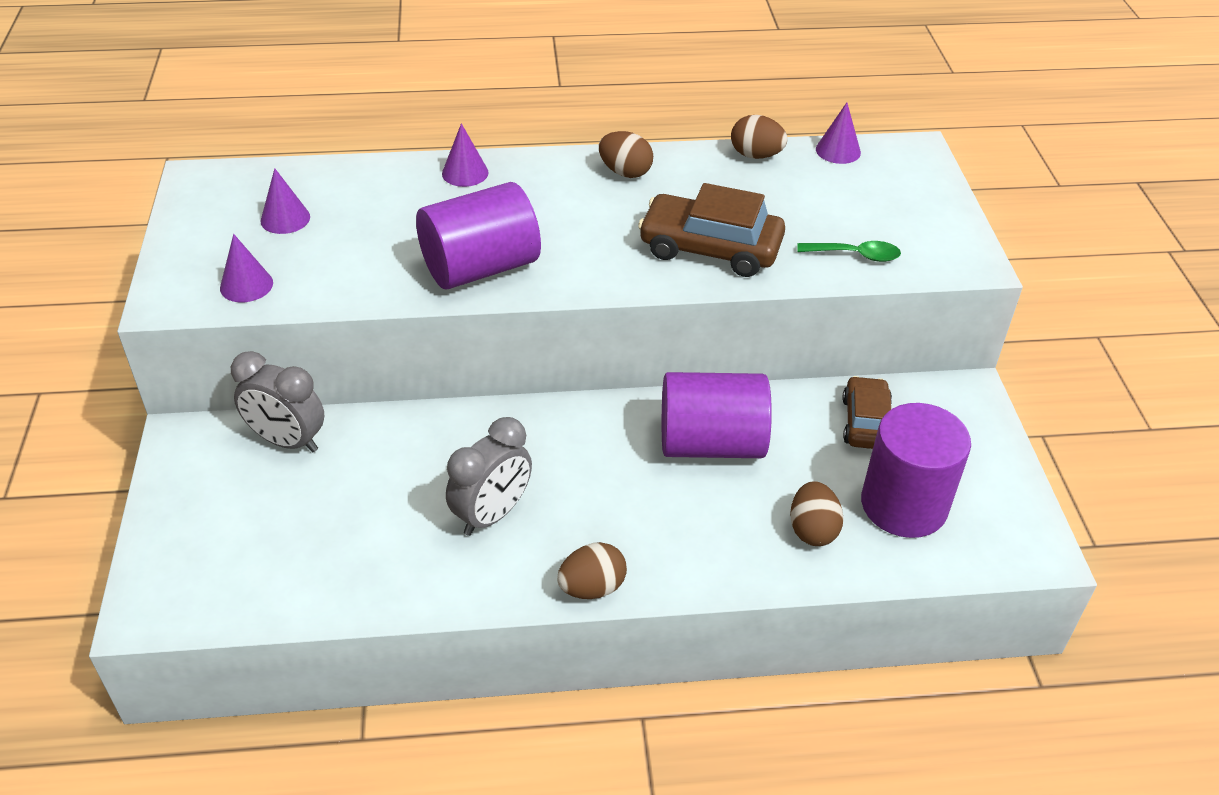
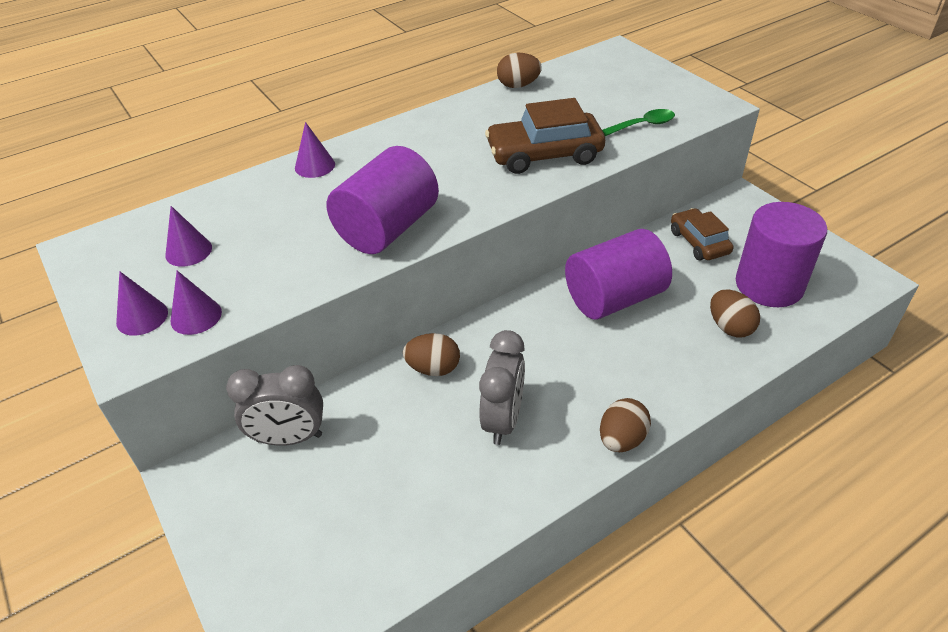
camera: 25 degrees left, 0 degrees up
(625, 172) = (437, 125): brown egg -> brown egg (433, 368)
(838, 151) = (569, 66): purple cone -> purple cone (142, 317)

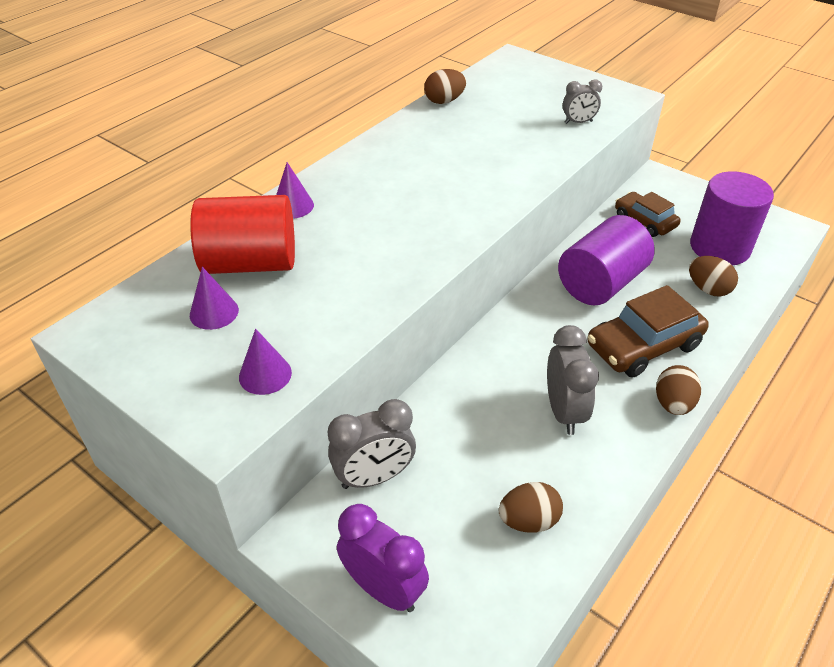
camera: 20 degrees left, 0 degrees up
(142, 317) = (207, 387): purple cone -> none
(241, 544) = (384, 589): none -> purple clock
(246, 212) = (250, 263): none -> red cylinder
(387, 228) = (404, 253): purple cylinder -> none
(433, 368) = (475, 380): brown egg -> brown egg (528, 521)
(544, 154) = (508, 161): brown car -> brown car (643, 346)
(643, 125) = (578, 122): green spoon -> grey clock

